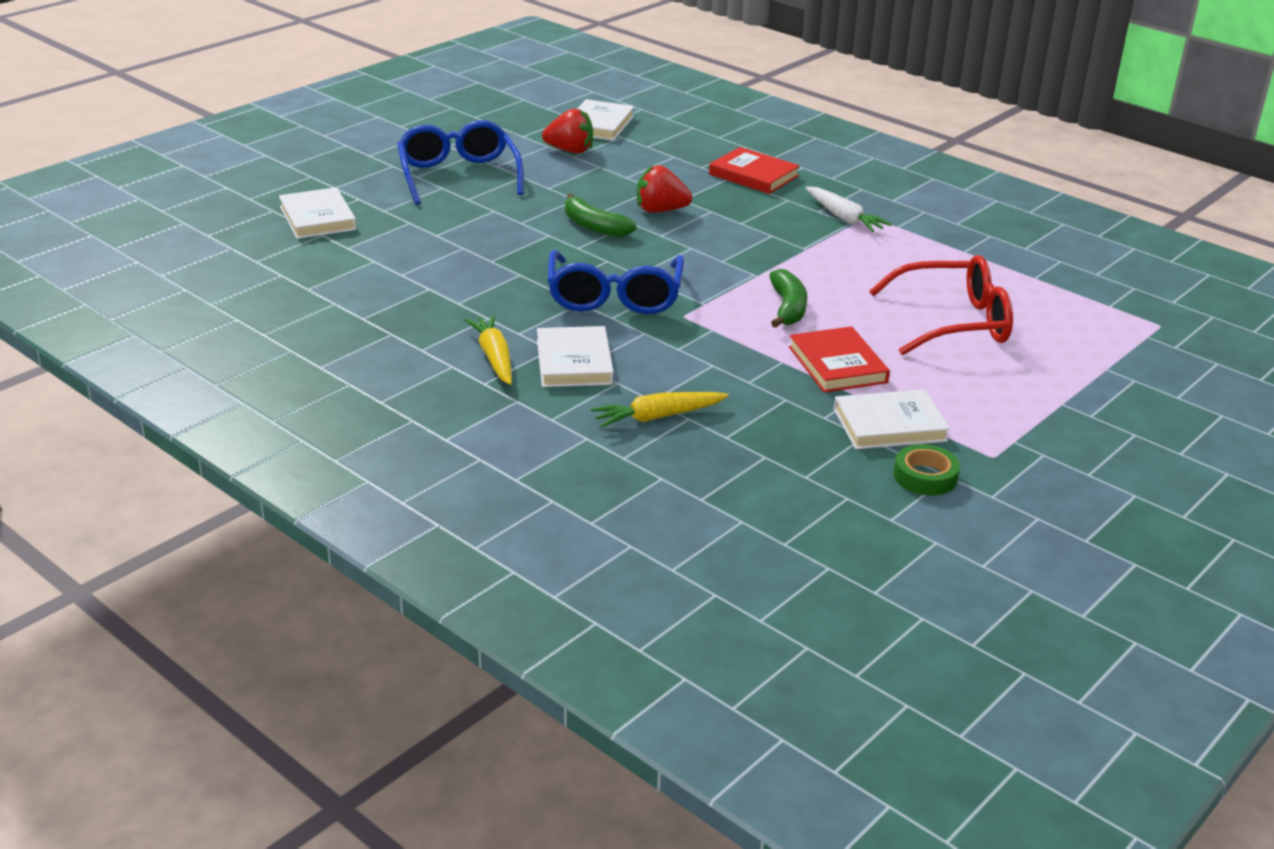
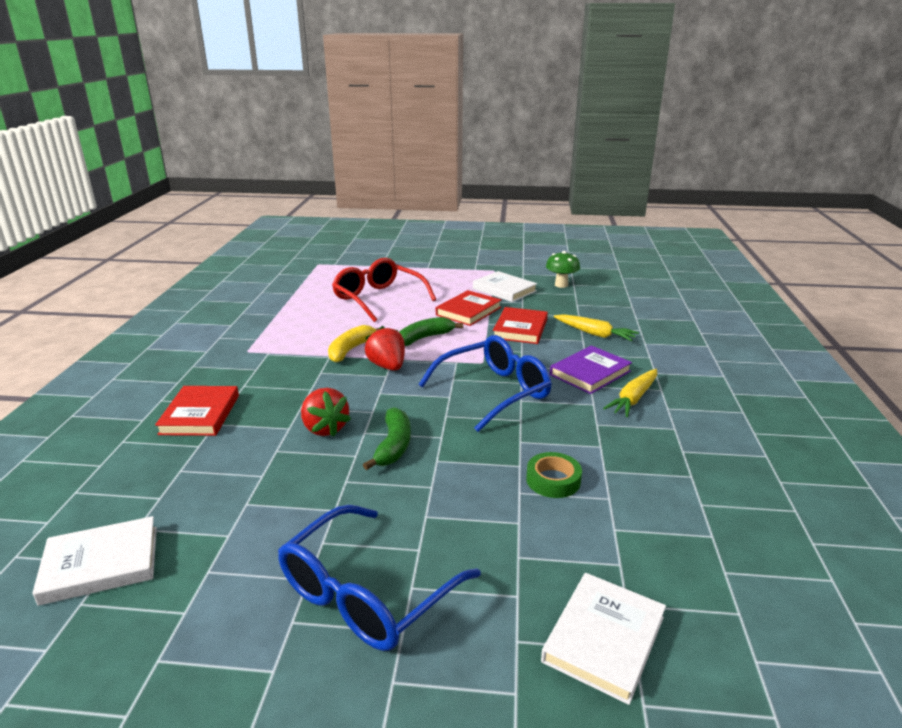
camera: 125 degrees left, 5 degrees down
(570, 151) = (213, 545): red strawberry -> red strawberry (387, 366)
(574, 362) = (590, 373): white book -> purple book
(738, 375) = (520, 329): none -> red book
(807, 262) = (351, 350): none -> yellow banana
(844, 218) = (259, 357): white carrot -> none
(857, 484) = (561, 285): none -> green mushroom
(925, 476) = (531, 276): green tape -> green tape (553, 480)

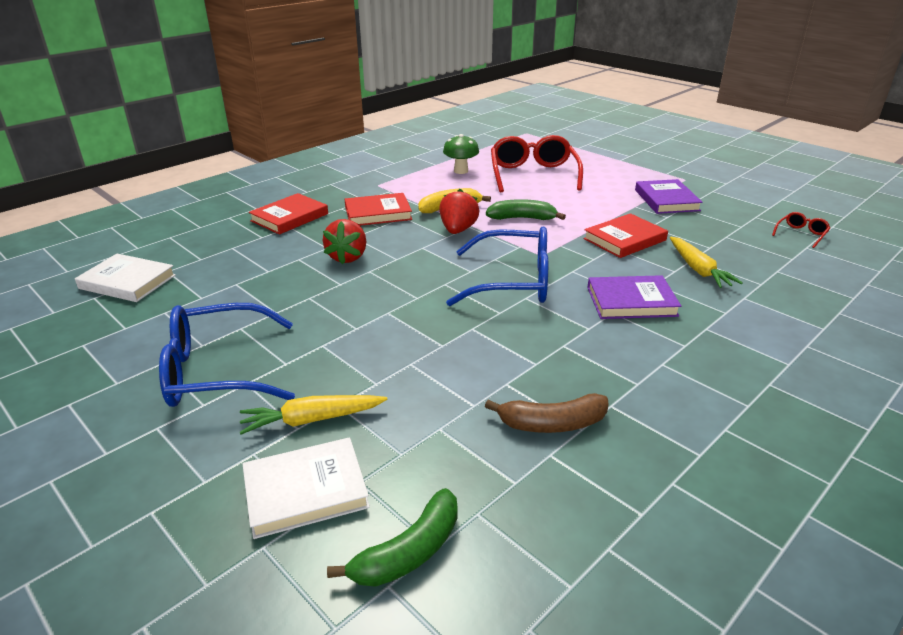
camera: 40 degrees right, 5 degrees up
(393, 446) = (374, 289): green banana -> green banana (409, 552)
(468, 311) = (598, 208): red book -> red book (378, 213)
(504, 290) = (666, 200): white book -> purple book
(553, 480) = (450, 368): green tape -> none
(561, 285) = (739, 213): green mushroom -> green mushroom (461, 171)
(614, 288) = (801, 234): none -> red glasses
(633, 399) = (638, 341): yellow carrot -> yellow carrot (312, 420)
(672, 483) = (552, 424): none -> brown banana

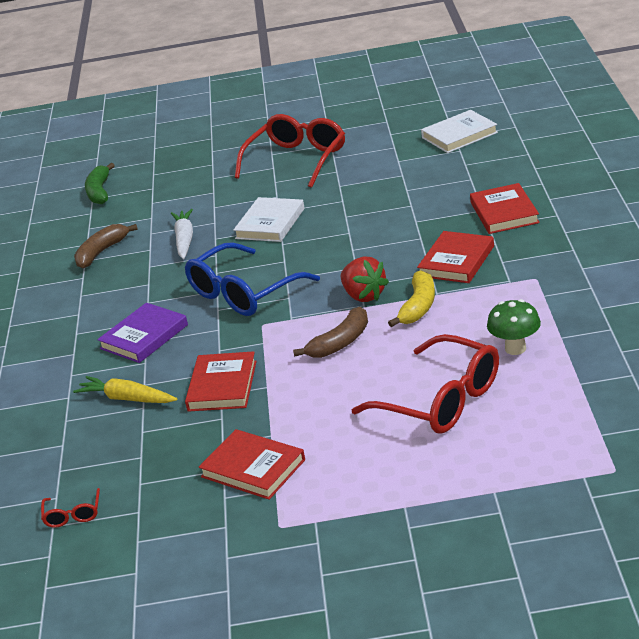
camera: 135 degrees right, 0 degrees up
(218, 371) = (296, 160): blue glasses -> red glasses
(306, 491) = (168, 174): white book -> white book (270, 223)
(312, 420) = (212, 182): yellow carrot -> none
(347, 257) = (384, 227): red strawberry -> none
(464, 366) = (184, 240): none -> white carrot
(522, 218) = (340, 343): green banana -> brown banana
(666, 200) = (253, 468): purple book -> red book

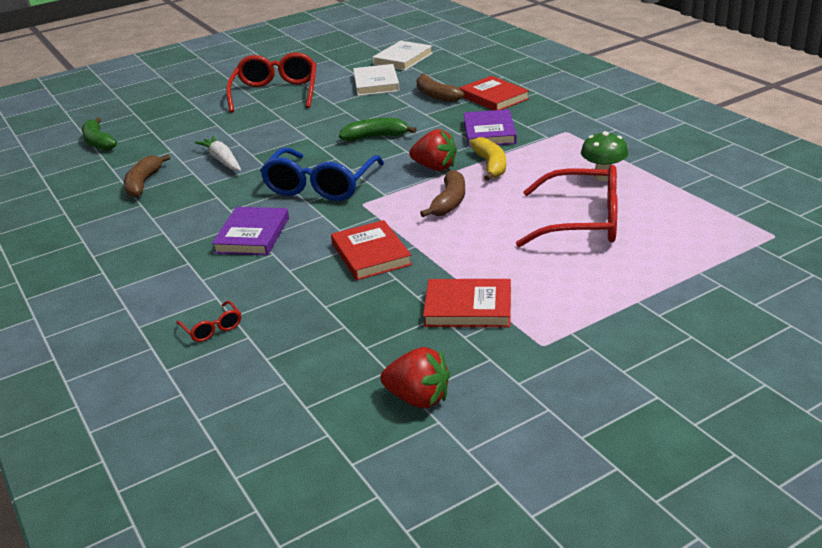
camera: 30 degrees left, 0 degrees up
(73, 514) = (319, 391): red glasses -> red glasses (212, 328)
(127, 399) = (282, 285): yellow carrot -> none
(138, 546) = (418, 398): none -> red strawberry
(270, 223) = (295, 136): white book -> white book (376, 83)
(342, 241) = (375, 137): none -> green banana
(448, 197) = (436, 95): none -> brown banana
(456, 261) = (489, 132): red book -> purple book

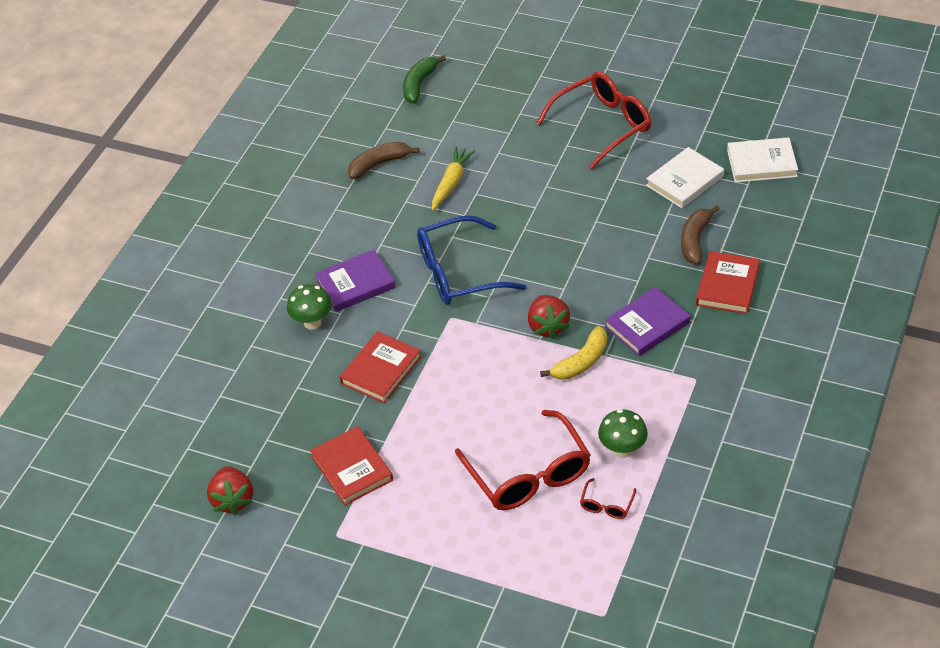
camera: 55 degrees right, 15 degrees up
(212, 328) = (231, 345): red glasses -> red glasses (607, 505)
(222, 160) = (451, 183): white carrot -> yellow carrot
(260, 272) = (312, 322): none -> green mushroom
(375, 137) = (573, 252): green banana -> none
(449, 202) = (495, 370): brown banana -> none

